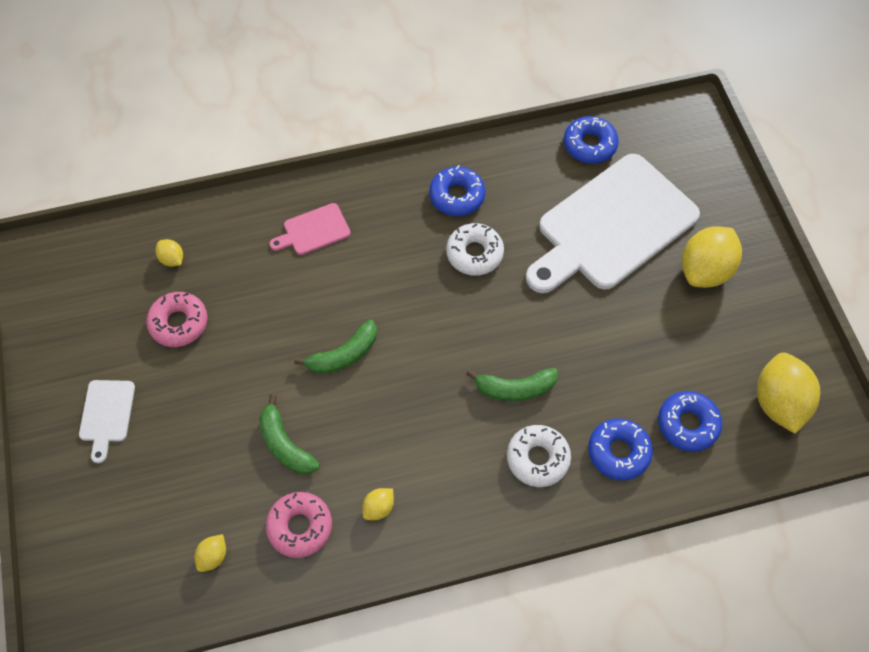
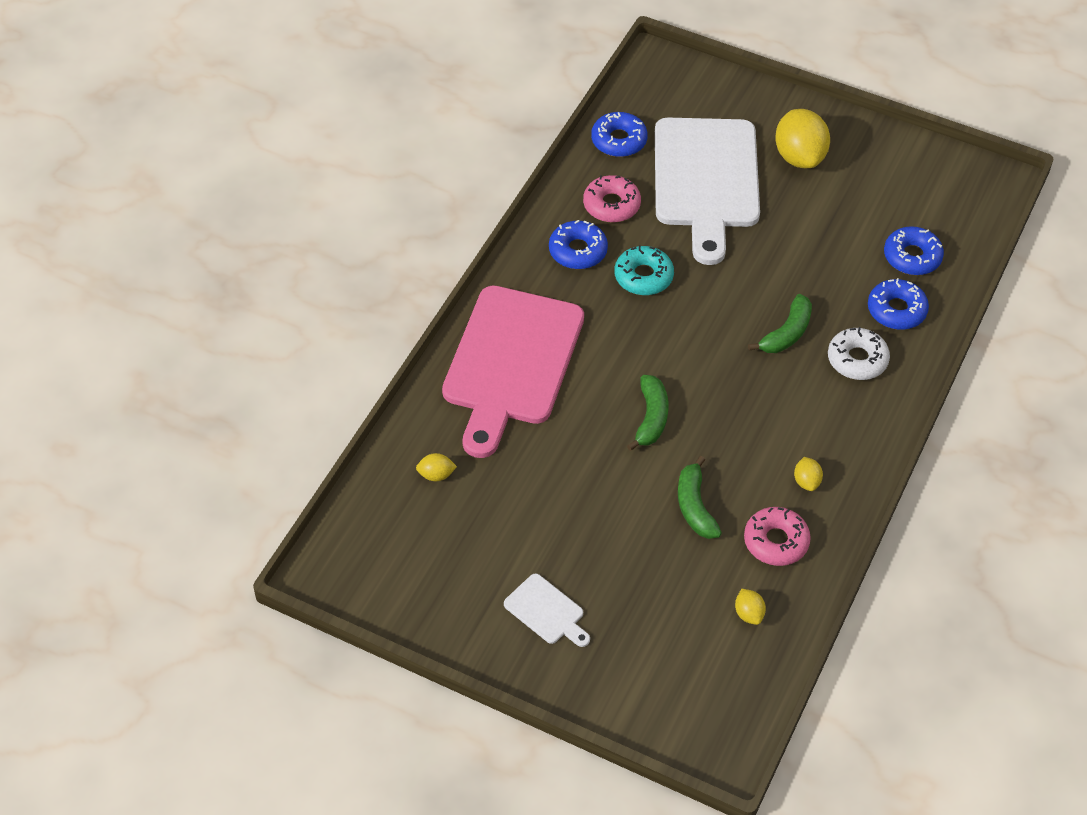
camera: 50 degrees left, 10 degrees down
(179, 323) = (507, 508): pink donut -> pink donut (611, 205)
(285, 444) = (695, 506): green banana -> green banana turned 75 degrees clockwise
(313, 230) = (511, 362): pink cutting board -> pink cutting board, size x2.39
(474, 253) = (643, 276): white donut -> turquoise donut
(778, 402) = (943, 196): yellow lemon -> none

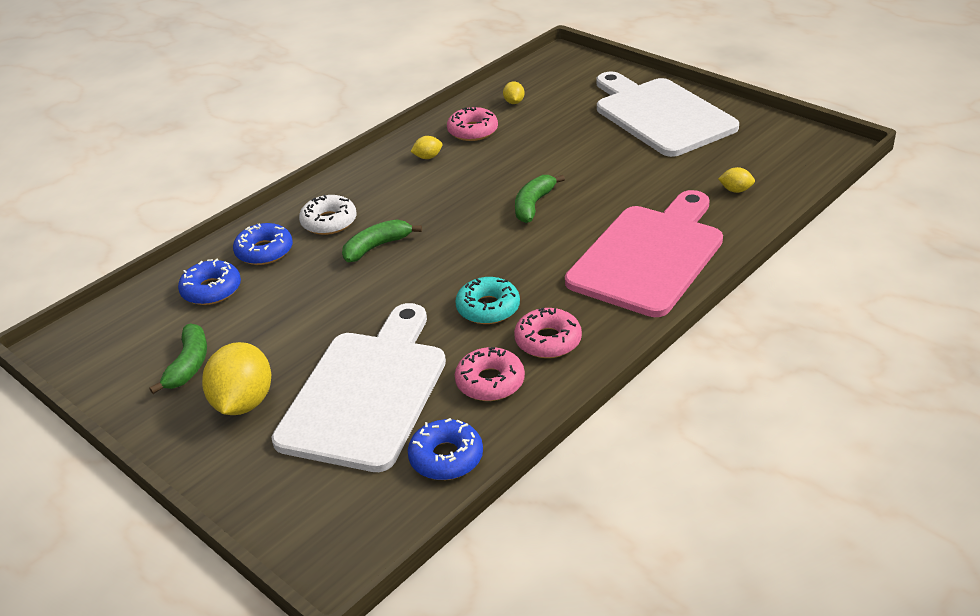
camera: 160 degrees left, 15 degrees down
(546, 611) = (661, 115): white cutting board -> white cutting board, size x2.39
(578, 251) = (548, 341): blue donut -> pink donut
(695, 506) = (524, 153): green banana -> green banana (189, 365)
(806, 481) = (428, 157): yellow lemon -> yellow lemon turned 60 degrees clockwise

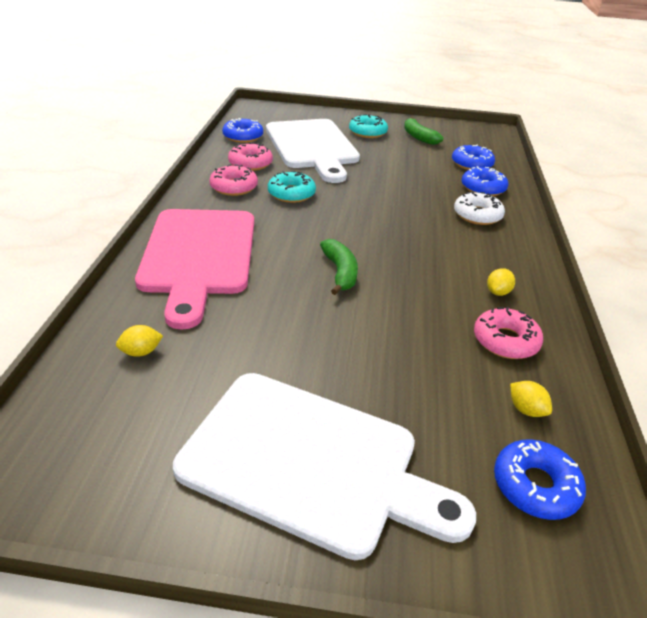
camera: 140 degrees right, 0 degrees up
(243, 402) = (367, 132): yellow lemon -> turquoise donut
(376, 247) = (417, 208): green banana -> none
(553, 81) = (535, 486): none -> blue donut

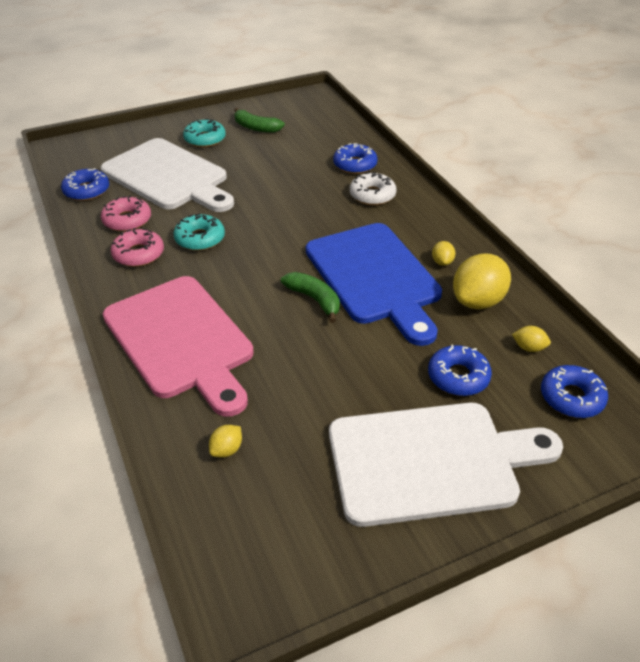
camera: 30 degrees left, 5 degrees up
(415, 277) = (375, 277): none -> blue cutting board
(471, 164) = (325, 142): blue donut -> blue donut (458, 377)
(505, 341) = (478, 301): pink donut -> yellow lemon

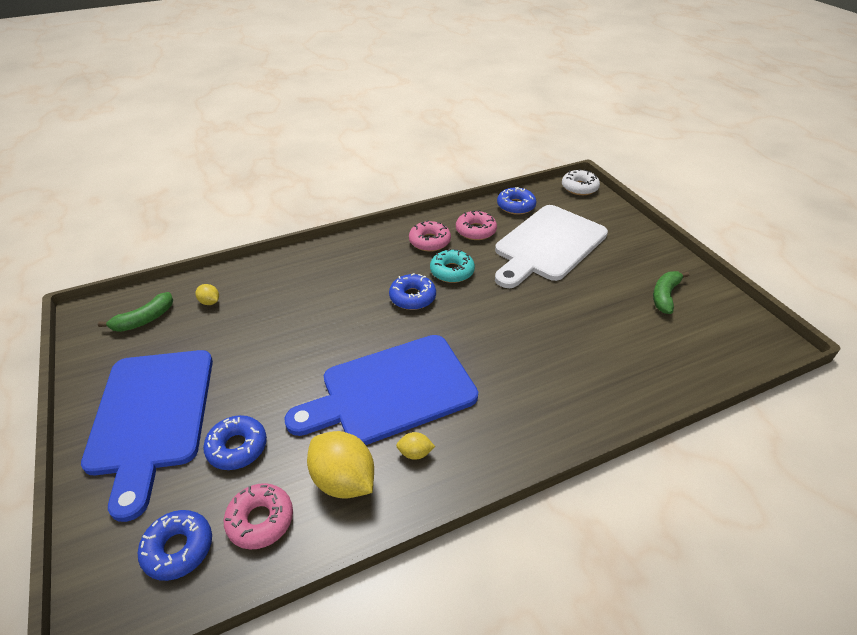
camera: 90 degrees right, 0 degrees up
(181, 340) = (324, 272): pink cutting board -> none
(205, 139) = (624, 261): turquoise donut -> none
(314, 299) = (362, 346): green banana -> green banana (144, 319)
(355, 165) = (609, 381): blue donut -> blue donut (412, 297)
(372, 195) = (544, 395): white donut -> white donut (579, 187)
(430, 461) = (151, 416): white cutting board -> blue cutting board
(529, 348) = (260, 520): yellow lemon -> pink donut

